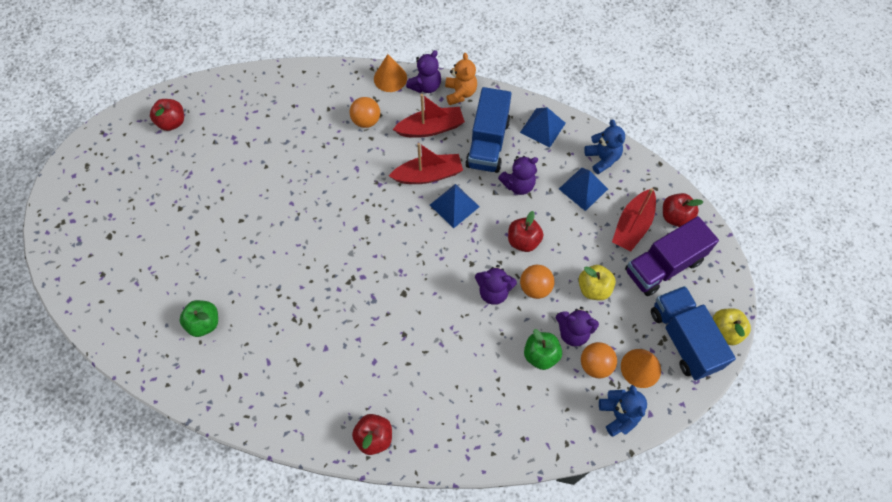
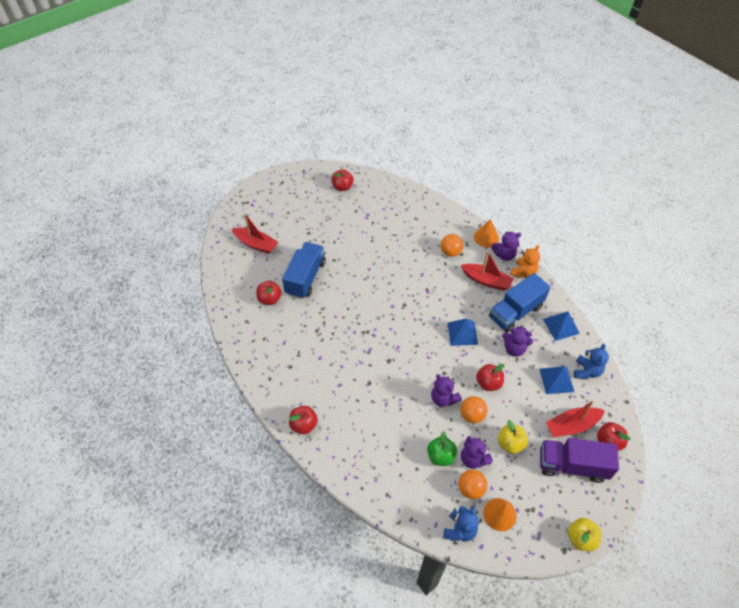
camera: 40 degrees right, 10 degrees down
(204, 323) = (270, 299): green apple -> red apple
(428, 175) = (461, 306): red boat -> red boat (256, 244)
(683, 339) = (546, 520): blue truck -> blue truck (305, 278)

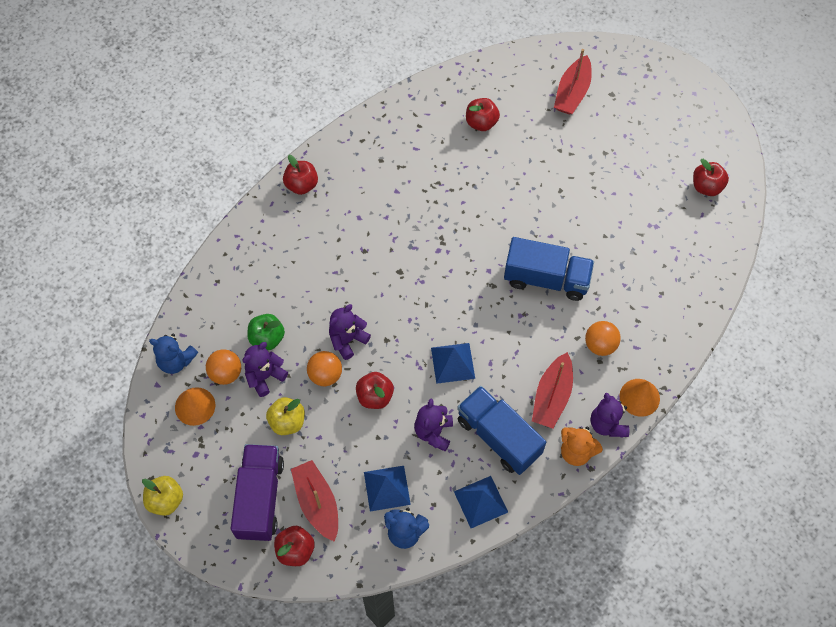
camera: 85 degrees right, 10 degrees up
(305, 278) = (523, 159): blue truck -> blue truck (546, 279)

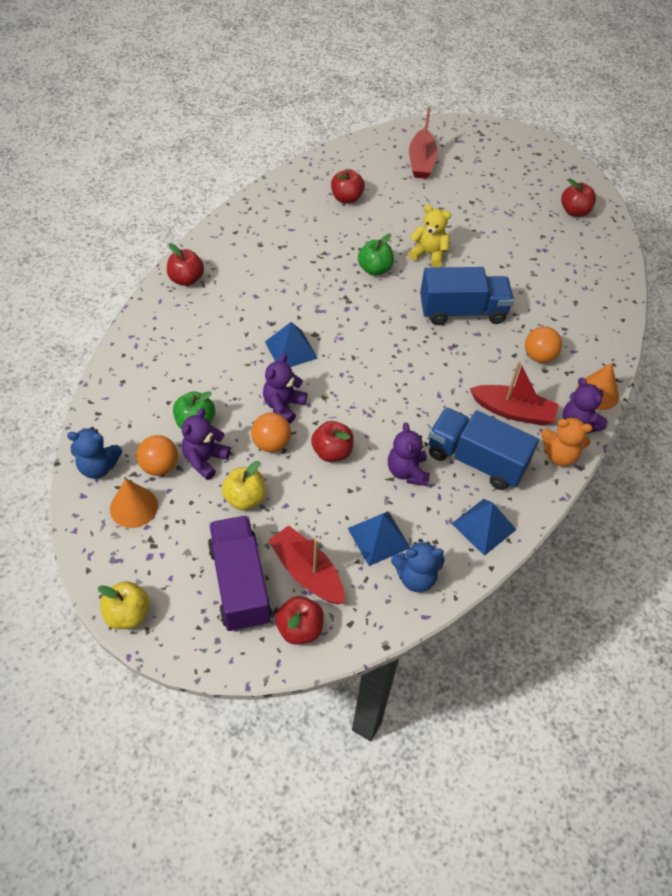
camera: 20 degrees left, 10 degrees down
(452, 363) = (401, 403): blue pyramid -> blue pyramid (291, 350)
(479, 212) = (375, 269): none -> green apple
(538, 206) = (428, 254): none -> yellow teddy bear
(552, 396) = (513, 411): red boat -> red boat turned 75 degrees counterclockwise

